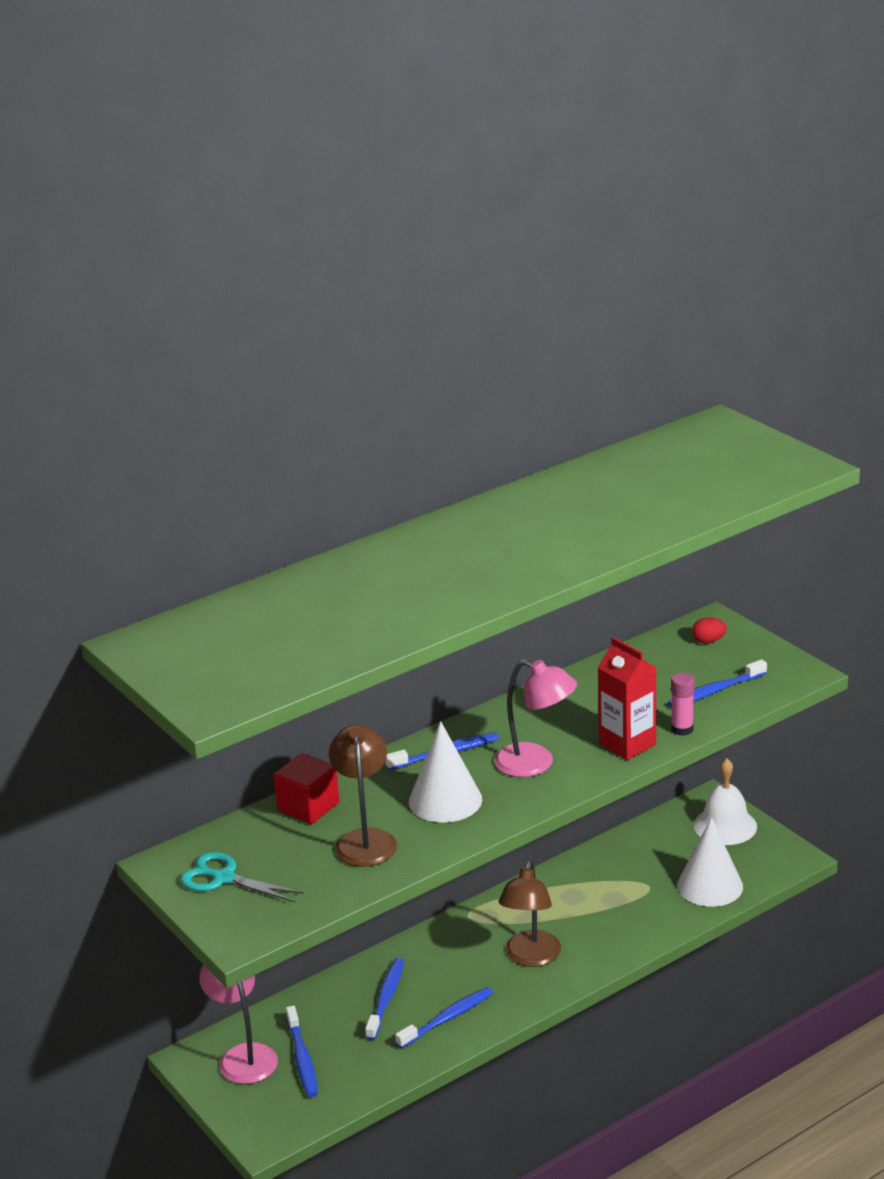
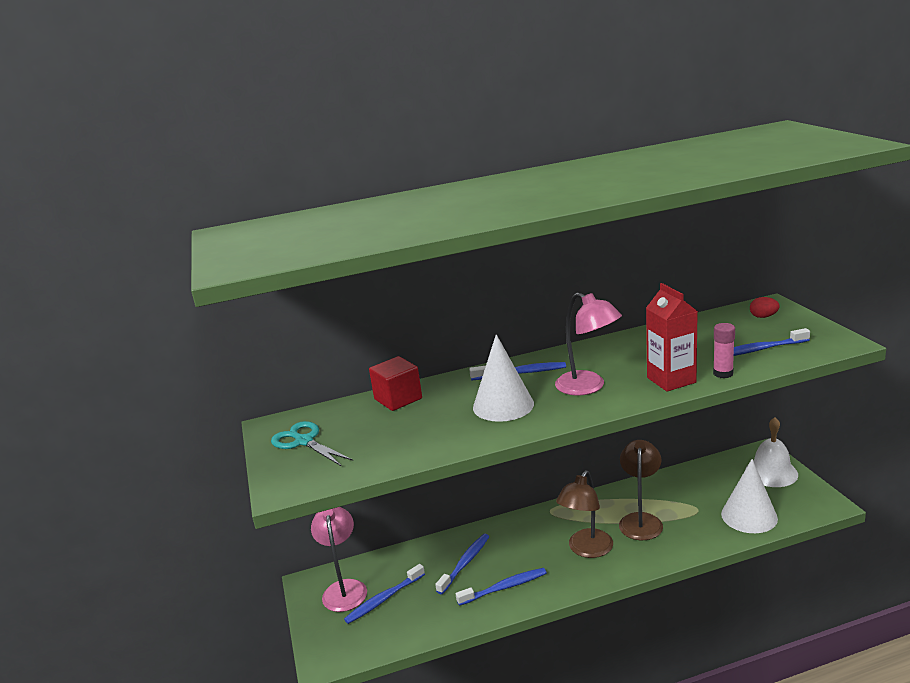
camera: 20 degrees right, 5 degrees down
(302, 1058) = (384, 599): blue toothbrush -> blue toothbrush turned 45 degrees clockwise
(365, 839) = (425, 426): brown lamp -> brown lamp (641, 520)

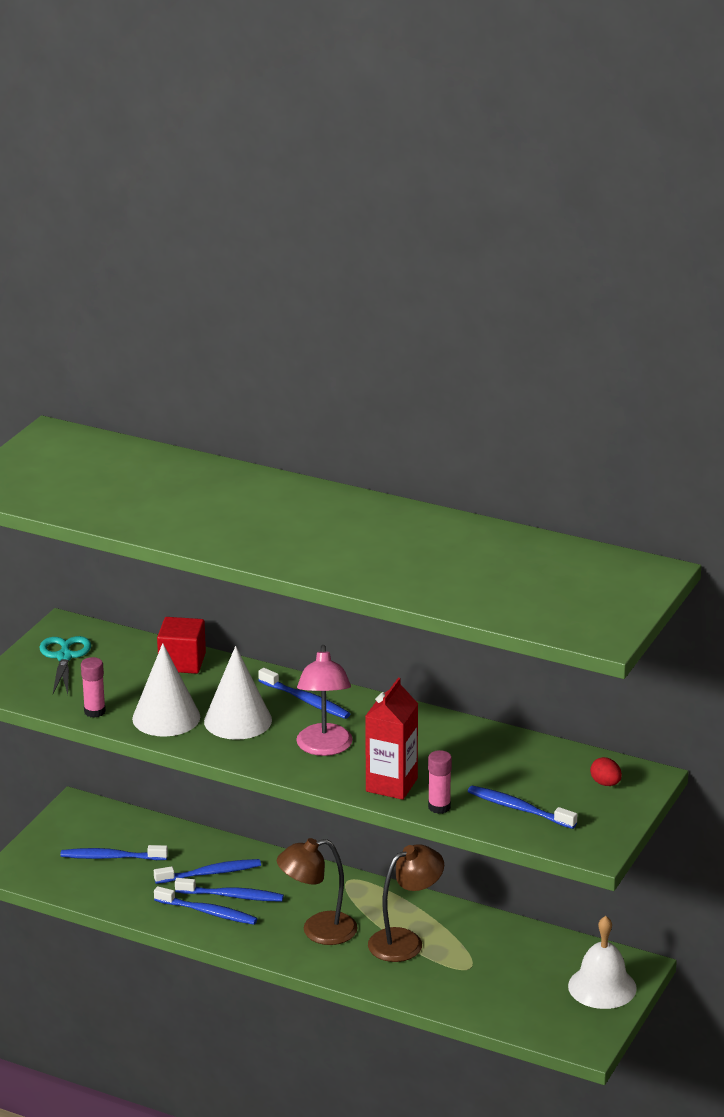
camera: 40 degrees right, 5 degrees up
(344, 588) = (96, 828): pink lamp -> none
(392, 458) = (94, 711): none -> pink glue stick
(501, 567) = (232, 896): none -> blue toothbrush
(749, 516) = (499, 1003): white cone -> white cone (166, 717)

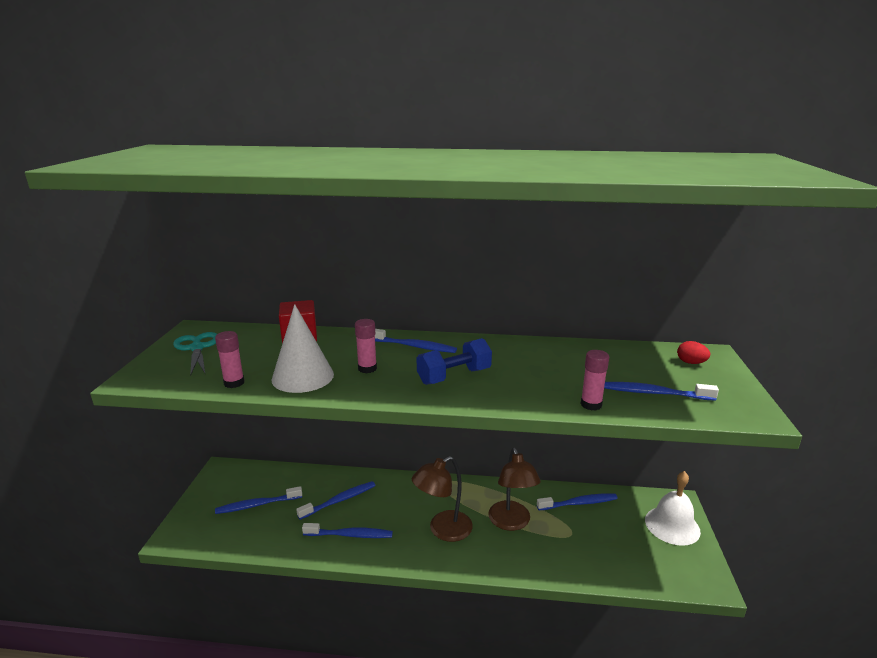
camera: 20 degrees left, 5 degrees down
(232, 896) = (363, 516): blue toothbrush -> blue toothbrush (579, 503)
(238, 720) = (367, 368): white cone -> pink glue stick
(324, 748) = (454, 376): pink lamp -> blue dumbbell
(391, 785) = (534, 394): red carton -> none
(405, 941) = (511, 522): brown lamp -> brown lamp turned 135 degrees clockwise

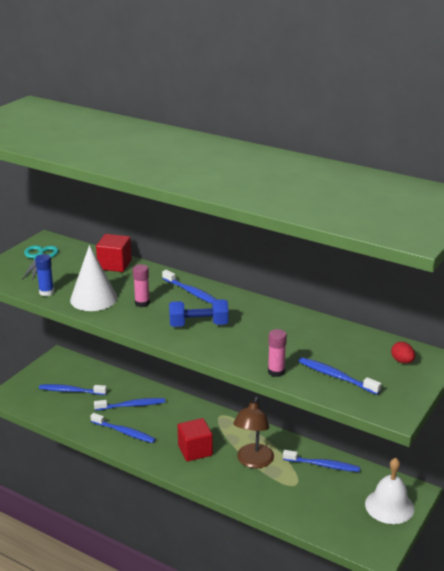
camera: 25 degrees right, 5 degrees up
(234, 383) = (46, 292): pink glue stick -> blue glue stick
(443, 530) = (195, 450): brown lamp -> red cube

